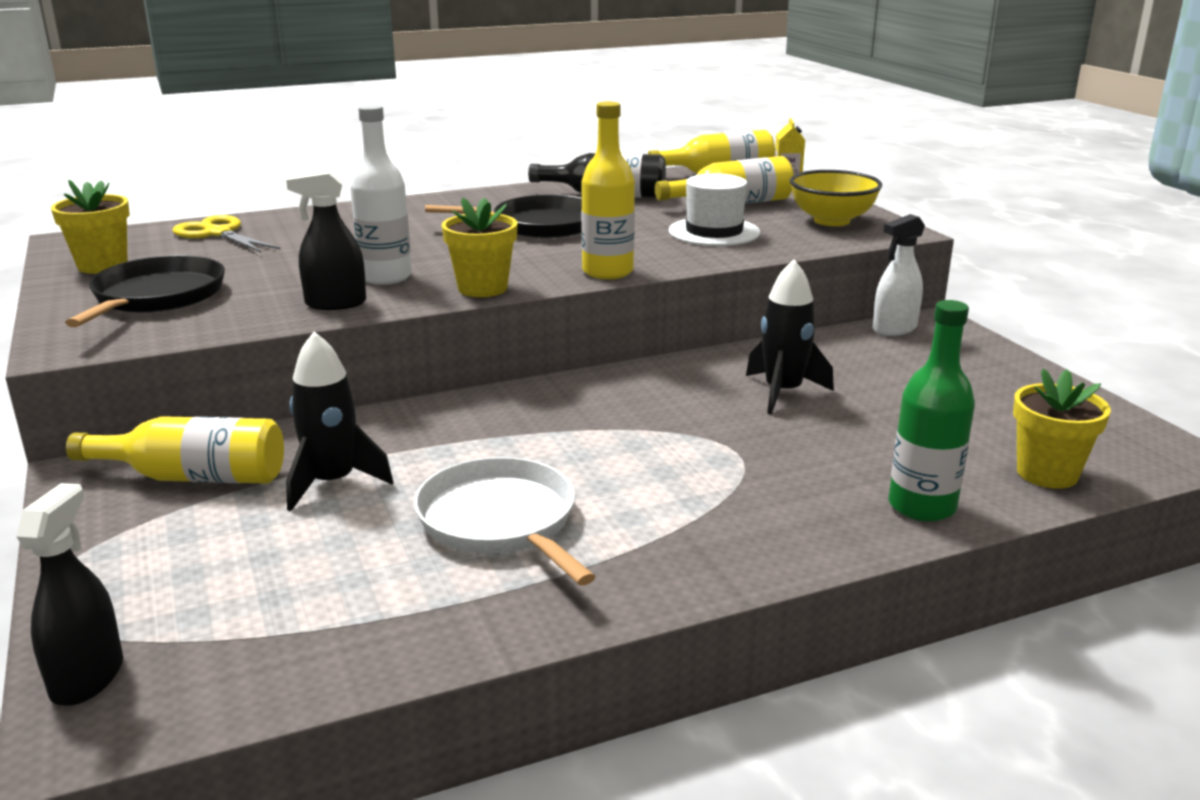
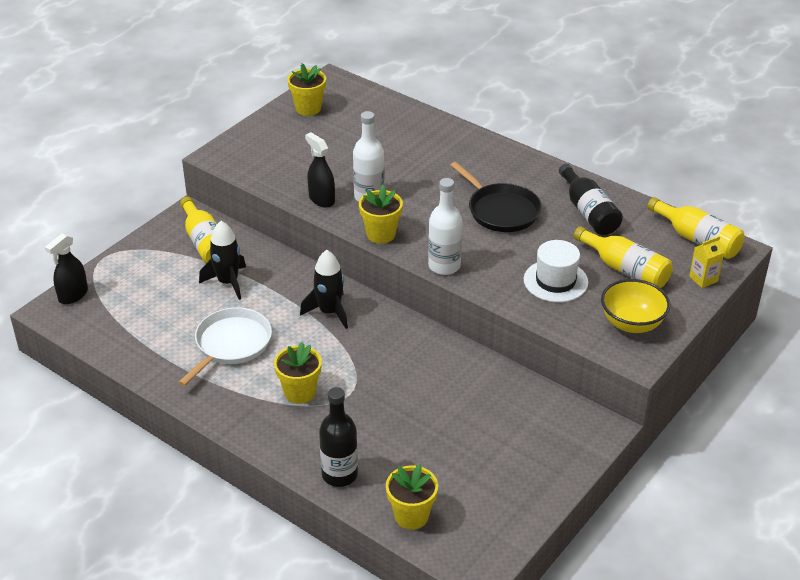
camera: 60 degrees right, 15 degrees up
(87, 677) = (73, 295): black spray bottle -> black spray bottle turned 150 degrees clockwise
(156, 297) = (285, 146): black pan -> none
(218, 233) = (381, 114): yellow scissors -> none
(607, 272) = (444, 266): yellow bottle -> white bottle
(693, 490) = (300, 392): none -> yellow flower pot
(783, 392) = (434, 390): black rocket -> black rocket (329, 312)
(894, 329) = (573, 412): white spray bottle -> none
(922, 506) = (339, 474): green bottle -> black bottle

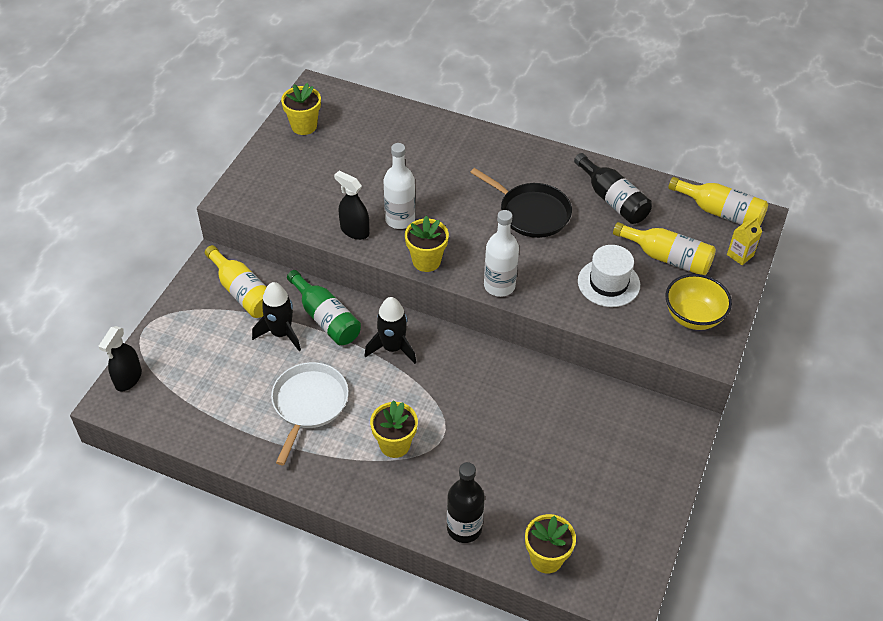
camera: 15 degrees left, 10 degrees up
(275, 277) = (326, 318): none -> green bottle

